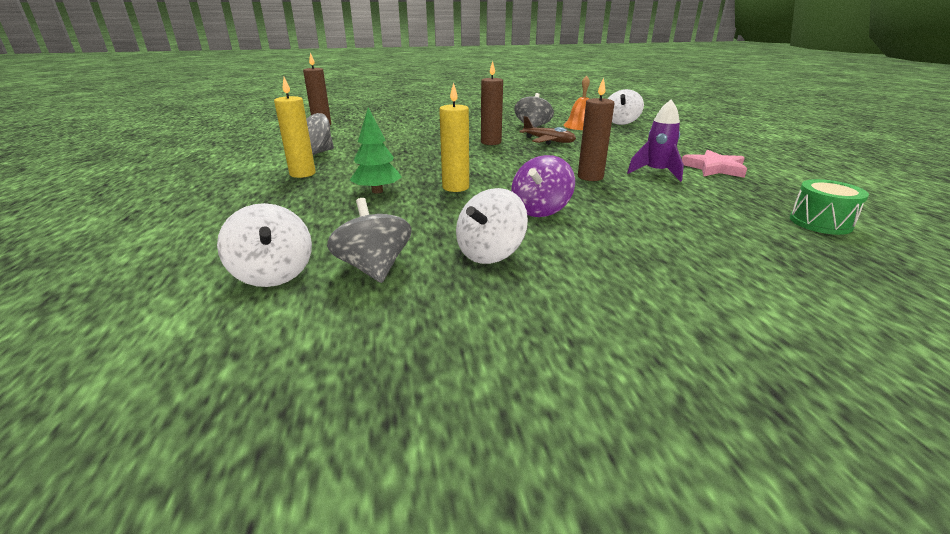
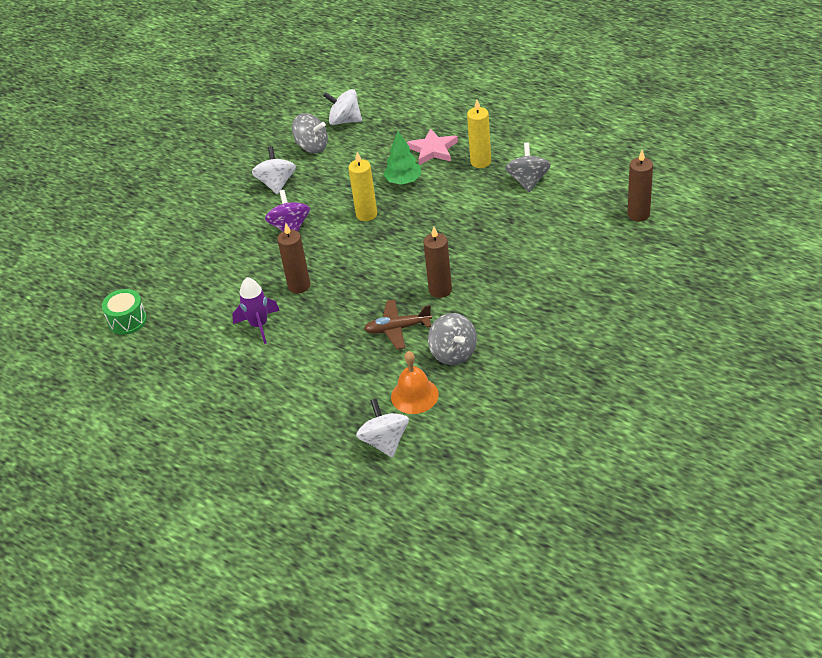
camera: 140 degrees right, 15 degrees up
(714, 168) = (221, 366): pink star -> pink star (433, 150)

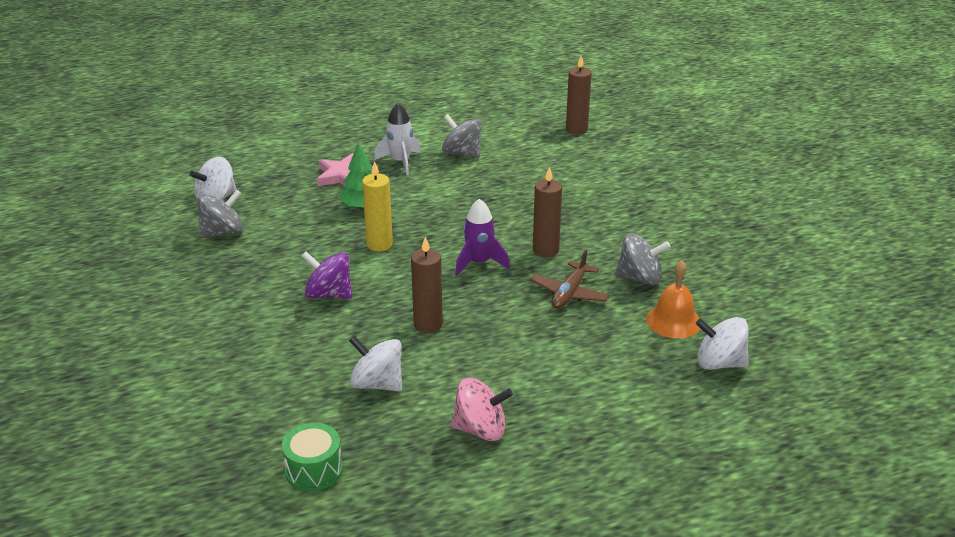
camera: 60 degrees left, 10 degrees down
(216, 365) = (480, 429): none -> pink spinning top
(259, 325) = (455, 374): purple rocket -> purple rocket (479, 263)
(276, 183) = (244, 275): white spinning top -> white spinning top (377, 383)
(480, 162) = (400, 162): yellow candle -> white rocket

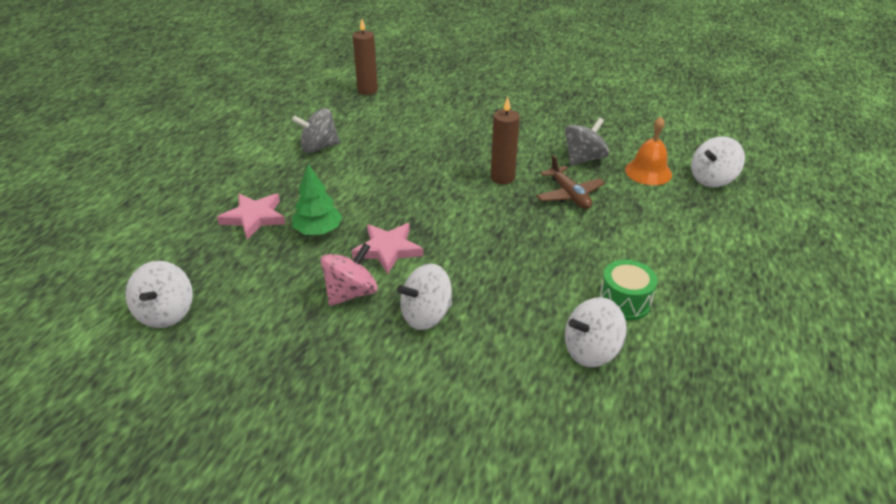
camera: 50 degrees left, 5 degrees up
(223, 232) = (230, 336): grey spinning top -> none
(314, 470) = (686, 456): green drum -> green drum (624, 302)
(329, 294) = (426, 315): purple spinning top -> white spinning top
(379, 244) = (388, 250): yellow candle -> pink star
(400, 162) = (283, 180): white rocket -> none
(428, 324) = (535, 280): brown candle -> none
(479, 263) = (481, 214): purple rocket -> none
(480, 429) = (703, 322): pink spinning top -> pink spinning top (351, 293)

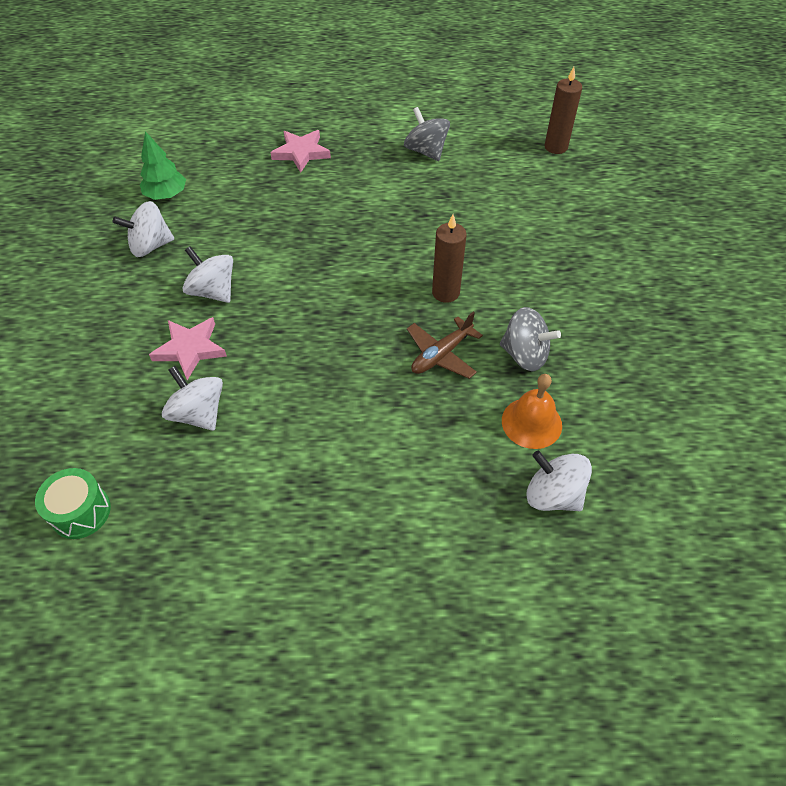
camera: 70 degrees right, 15 degrees up
(166, 313) = (175, 154): white spinning top -> white spinning top (150, 246)
(318, 231) = (299, 194): green tree -> green tree (166, 195)
(351, 293) = (226, 239): pink spinning top -> none
(388, 250) = (290, 243): pink star -> pink star (190, 349)
(624, 302) = (275, 430): green drum -> green drum (81, 512)

